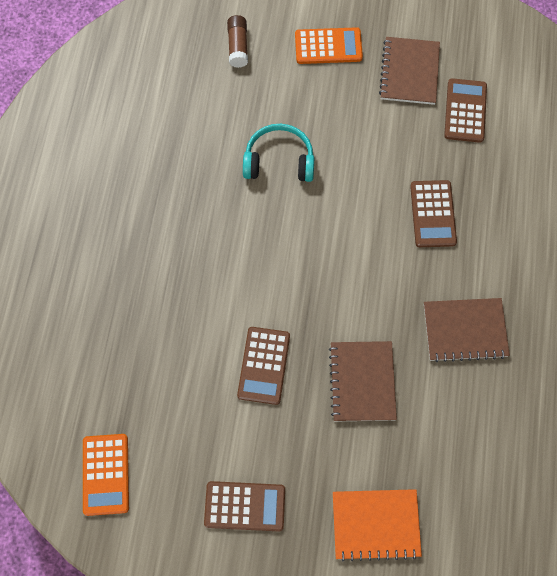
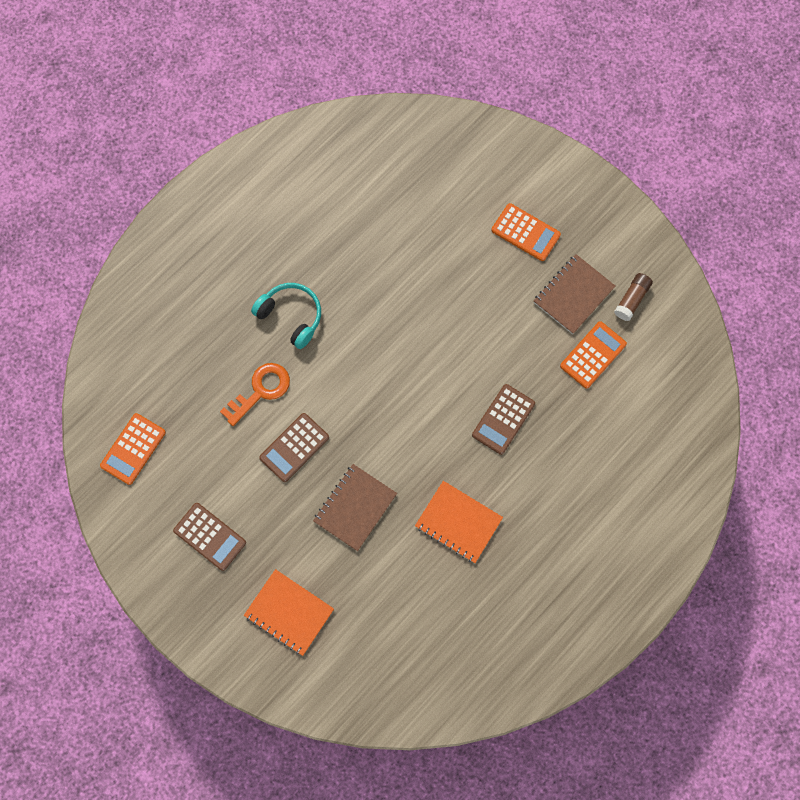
camera: 35 degrees right, 5 degrees up
(192, 334) = (260, 390): none -> orange key
(238, 46) = (455, 187): brown glue stick -> brown glue stick (631, 299)
(279, 161) = (418, 301): turquoise headphones -> turquoise headphones (291, 316)
(465, 111) = (593, 355): brown calculator -> orange calculator
(465, 330) = (458, 522): brown notebook -> orange notebook

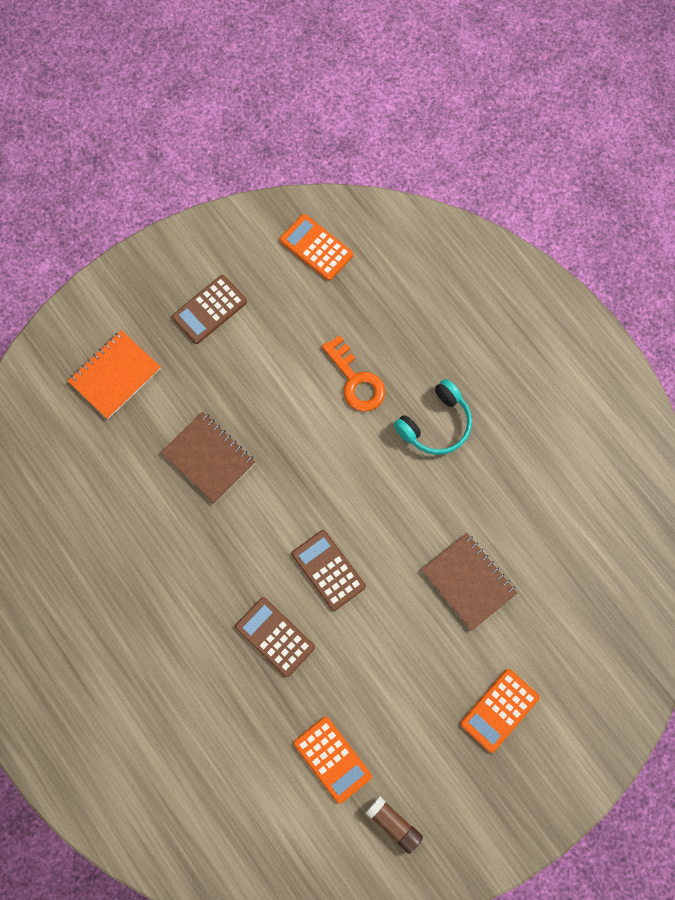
camera: 100 degrees right, 0 degrees up
(294, 447) = (286, 406): brown calculator -> brown calculator (328, 570)
(458, 522) = (169, 564): orange notebook -> none
(573, 295) = (411, 752): brown notebook -> brown notebook (468, 582)

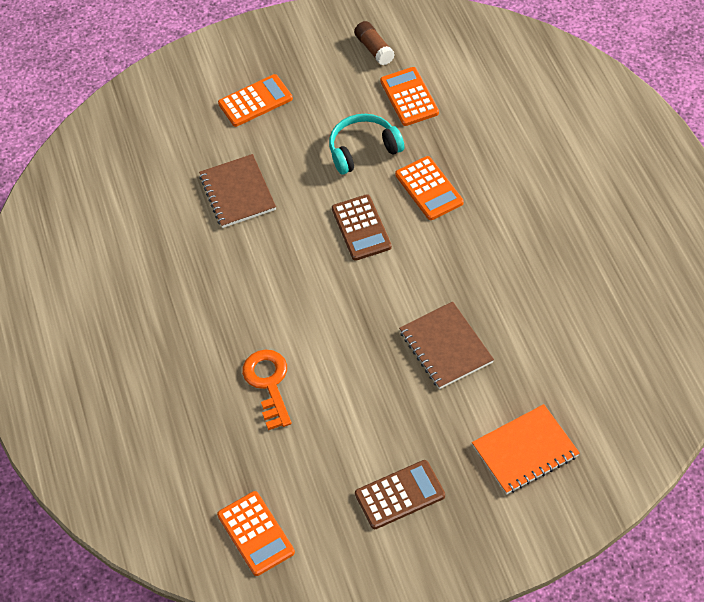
camera: 155 degrees left, 20 degrees down
(275, 637) = (429, 189): brown calculator -> orange calculator
(435, 424) = (207, 325): turquoise headphones -> turquoise headphones (363, 150)

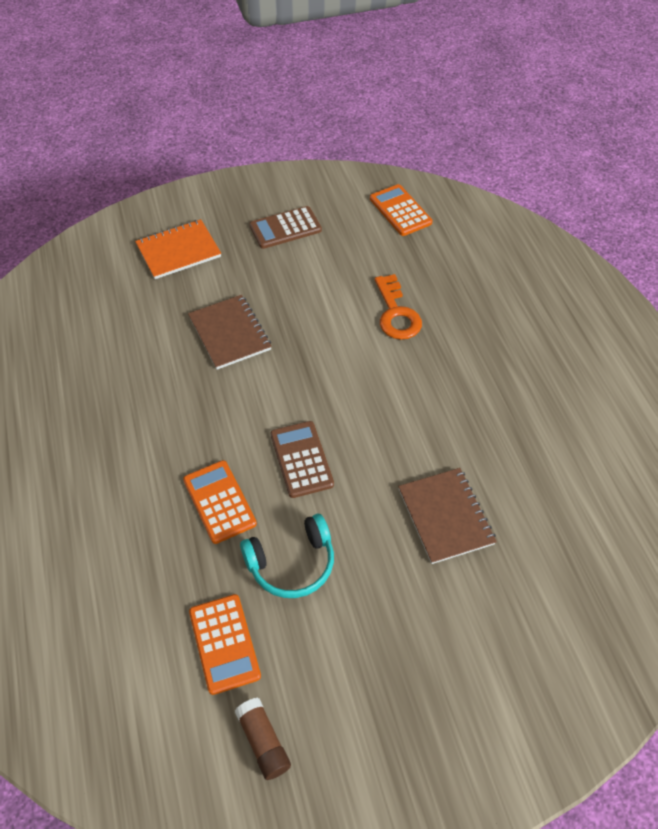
camera: 175 degrees right, 0 degrees up
(255, 101) = (435, 659): orange calculator -> none

